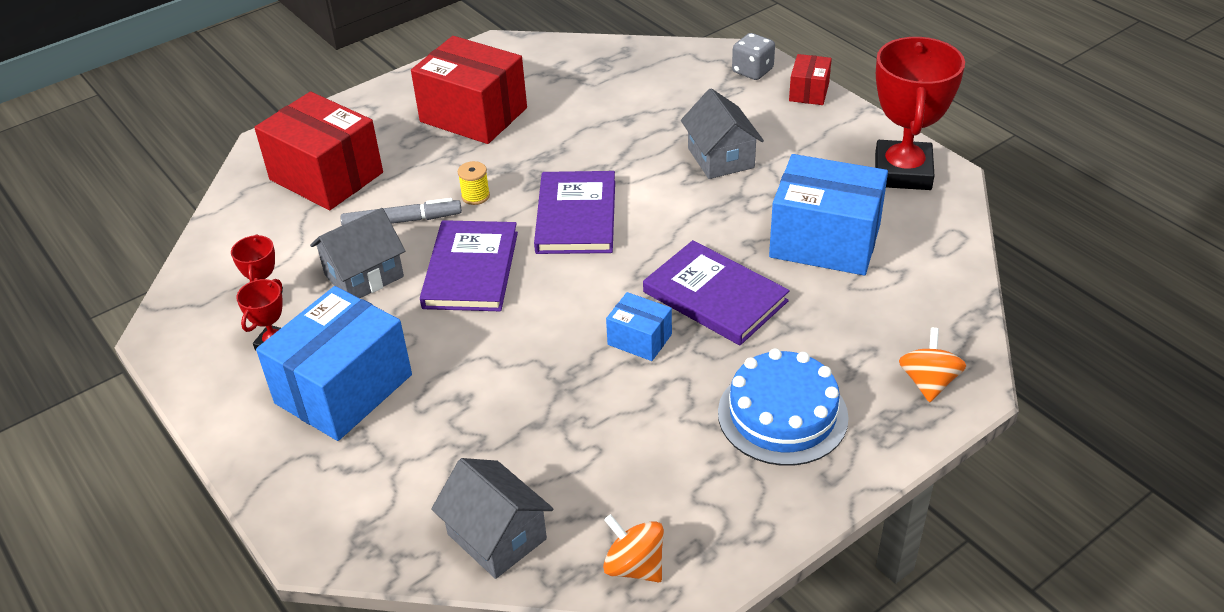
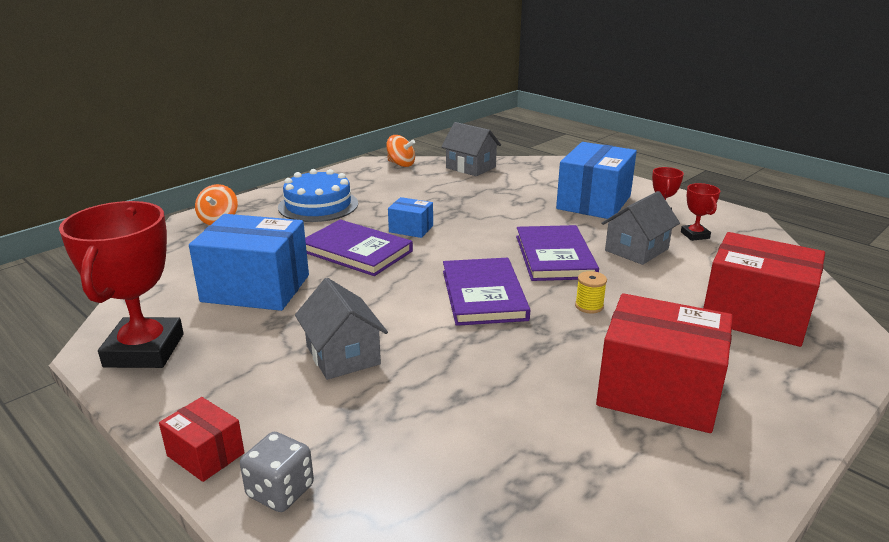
camera: 170 degrees right, 15 degrees down
(402, 221) = (641, 284): grey marker -> none
(809, 92) = (206, 454): red box -> red box turned 60 degrees counterclockwise

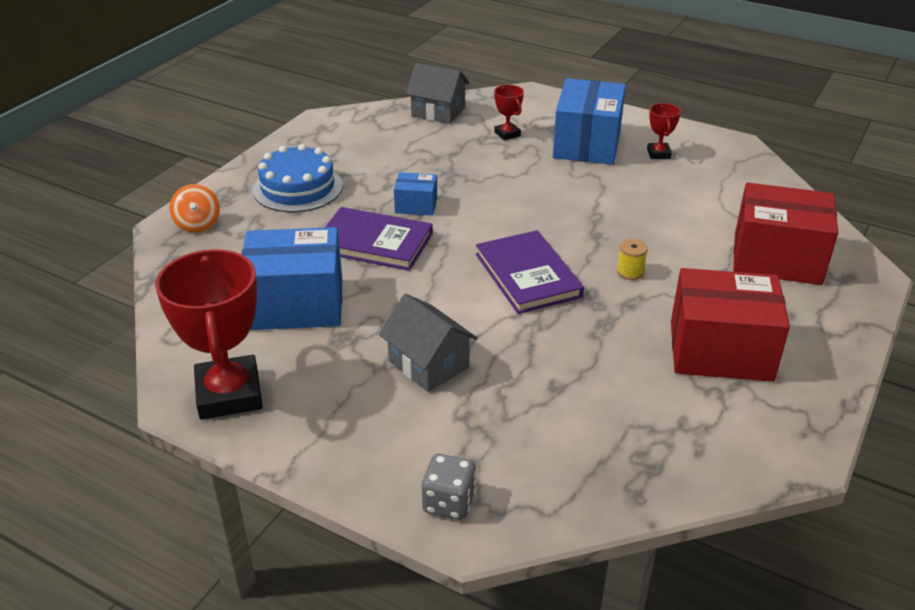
camera: 15 degrees left, 10 degrees up
(206, 454) = (362, 484): red box -> none
(401, 164) = (358, 116): orange spinning top -> none
(554, 257) = (575, 219): purple book -> none
(636, 250) = (650, 199): grey house -> none
(695, 235) = (698, 173): red trophy -> red trophy (507, 134)

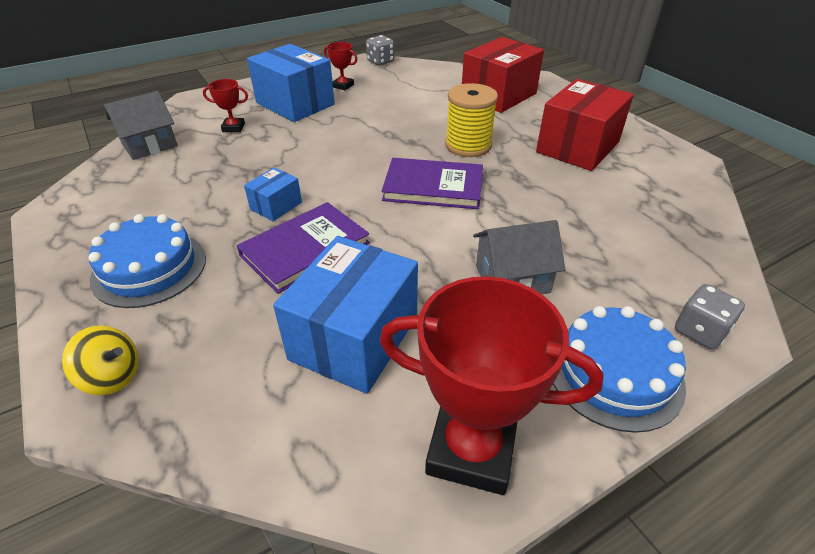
camera: 60 degrees left, 5 degrees up
(198, 224) = (112, 376): orange spinning top -> yellow spinning top
(353, 453) = (614, 372): none -> blue cake
(630, 272) = (468, 145): yellow spool -> yellow spool, size x2.13
(748, 153) = (380, 61): none -> grey dice

